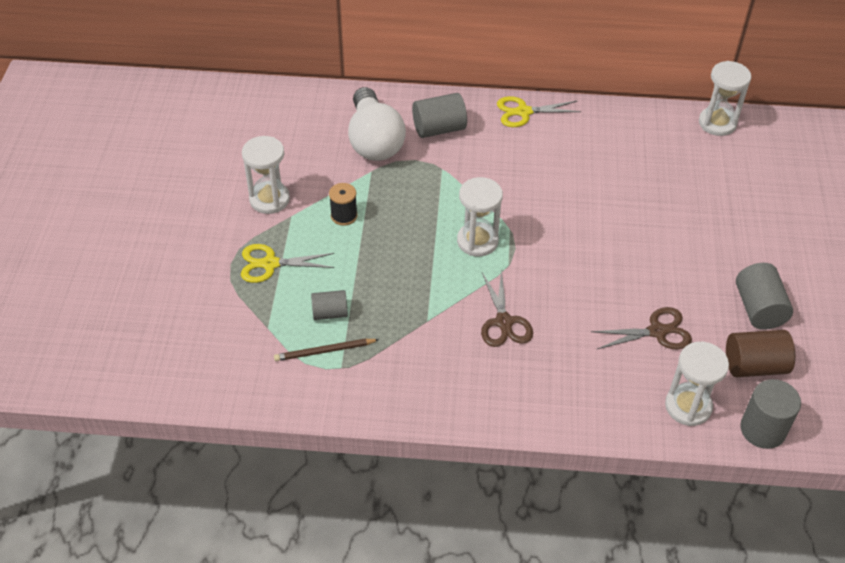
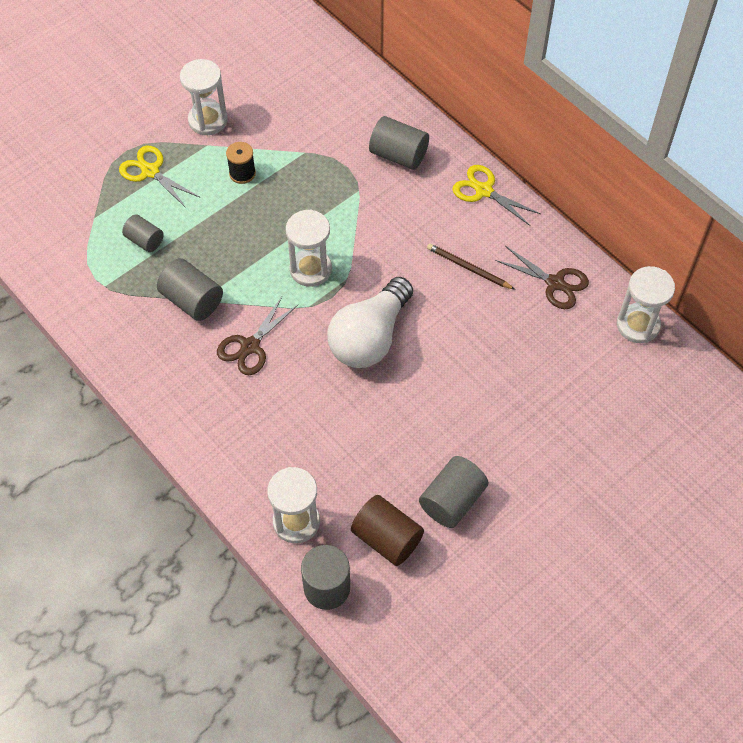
camera: 45 degrees right, 10 degrees up
(324, 351) = (108, 265): brown pencil -> brown pencil (468, 268)
(374, 140) = (337, 128): white light bulb -> white light bulb (370, 337)
(421, 325) = (192, 300): none -> grey cylinder
(657, 331) = (350, 449): brown scissors -> brown scissors (555, 283)

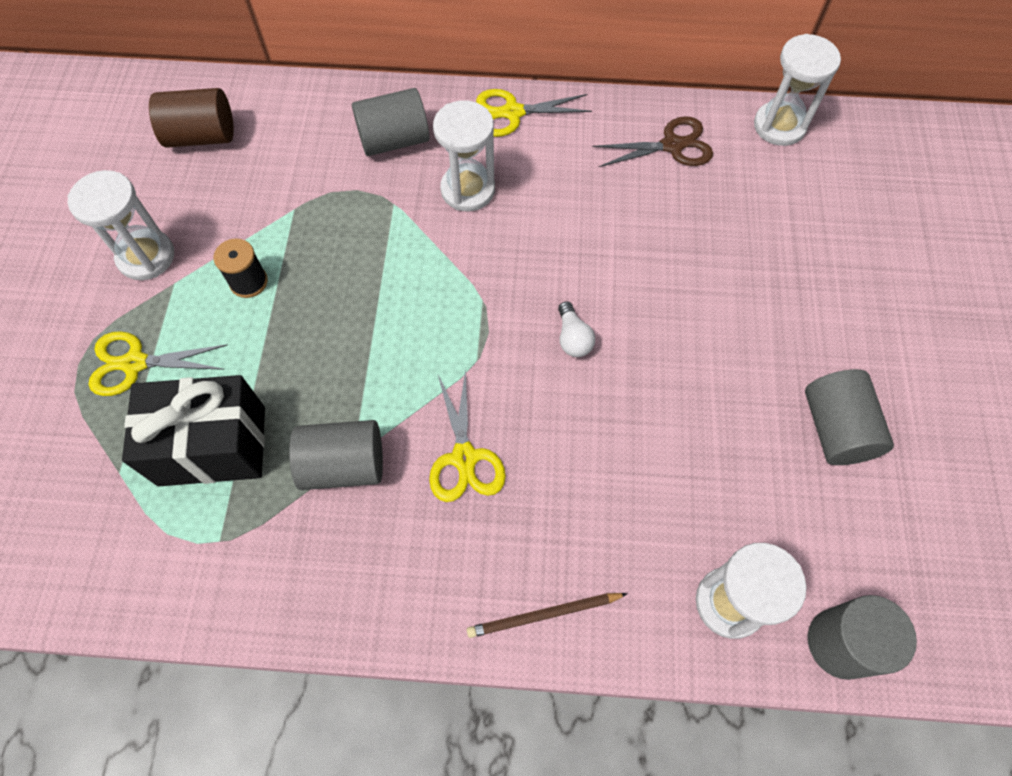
camera: 45 degrees left, 5 degrees up
(145, 240) = (212, 446): grey cylinder -> black gift
(250, 346) = (464, 458): brown scissors -> yellow scissors
(310, 269) = (435, 321): white hourglass -> white hourglass (468, 190)
(370, 337) = (573, 338): white light bulb -> white light bulb, size x0.40
(387, 538) = (829, 528): brown cylinder -> brown cylinder (201, 136)
(468, 268) = (583, 193): brown pencil -> brown pencil (543, 615)

